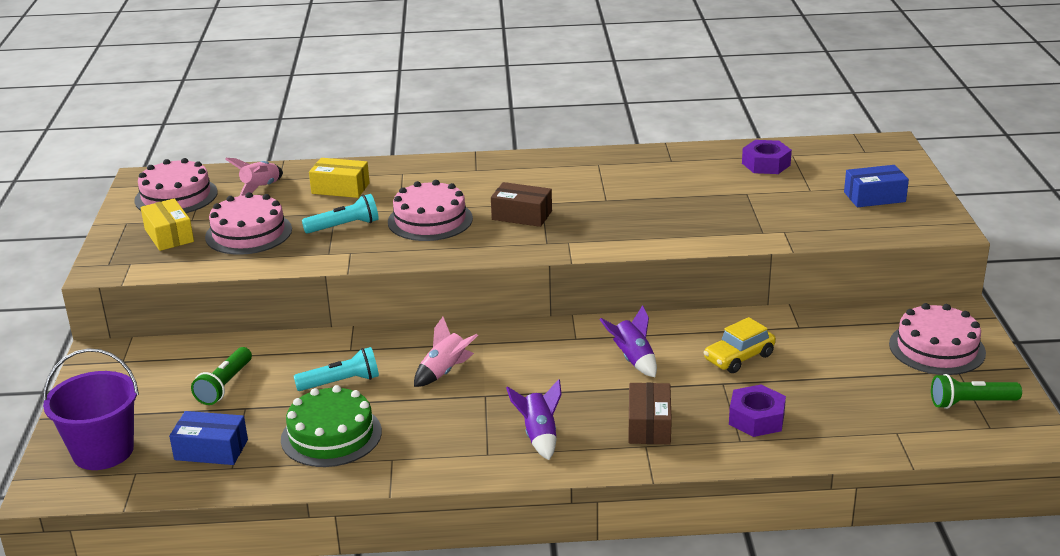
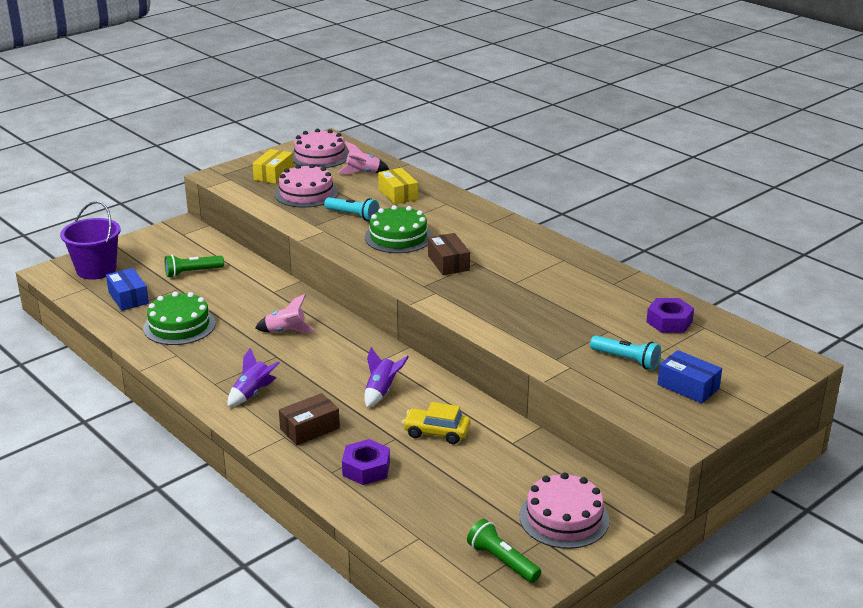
camera: 50 degrees right, 0 degrees up
(341, 382) = (235, 304): turquoise flashlight -> turquoise flashlight (626, 360)
(430, 220) = (398, 237): pink cake -> green cake

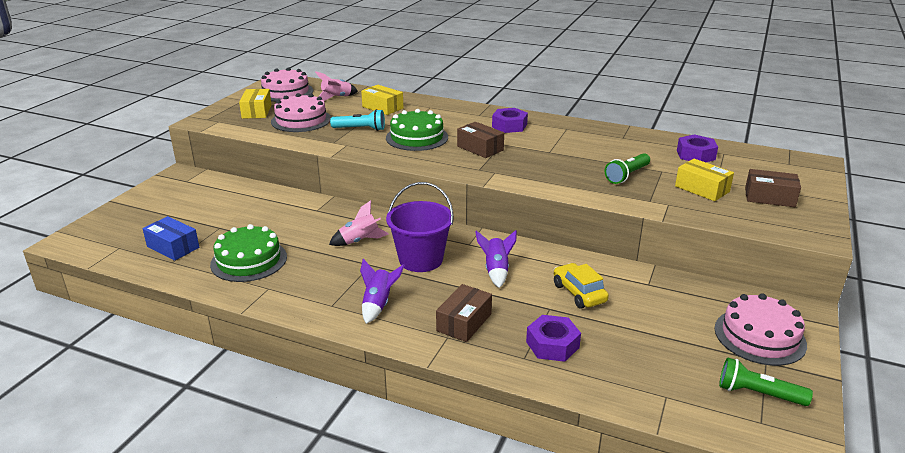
camera: 25 degrees left, 0 degrees up
(96, 270) = (117, 229): purple bucket -> purple bucket (421, 260)
(192, 272) = (223, 211): green flashlight -> green flashlight (627, 175)
(436, 432) = (579, 293): yellow car -> yellow car turned 75 degrees clockwise
(506, 243) = (509, 126): none -> purple nut
(626, 360) = (702, 189): turquoise flashlight -> yellow box
(688, 387) = (769, 197): blue box -> brown box

